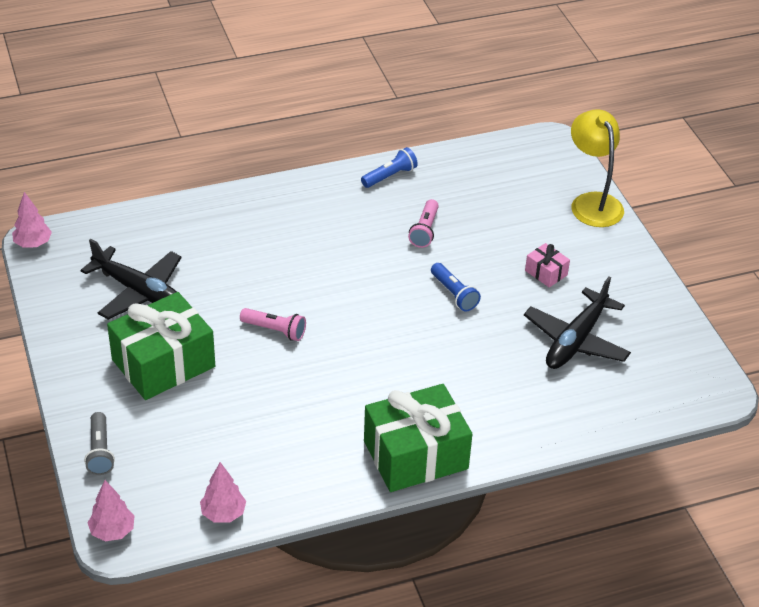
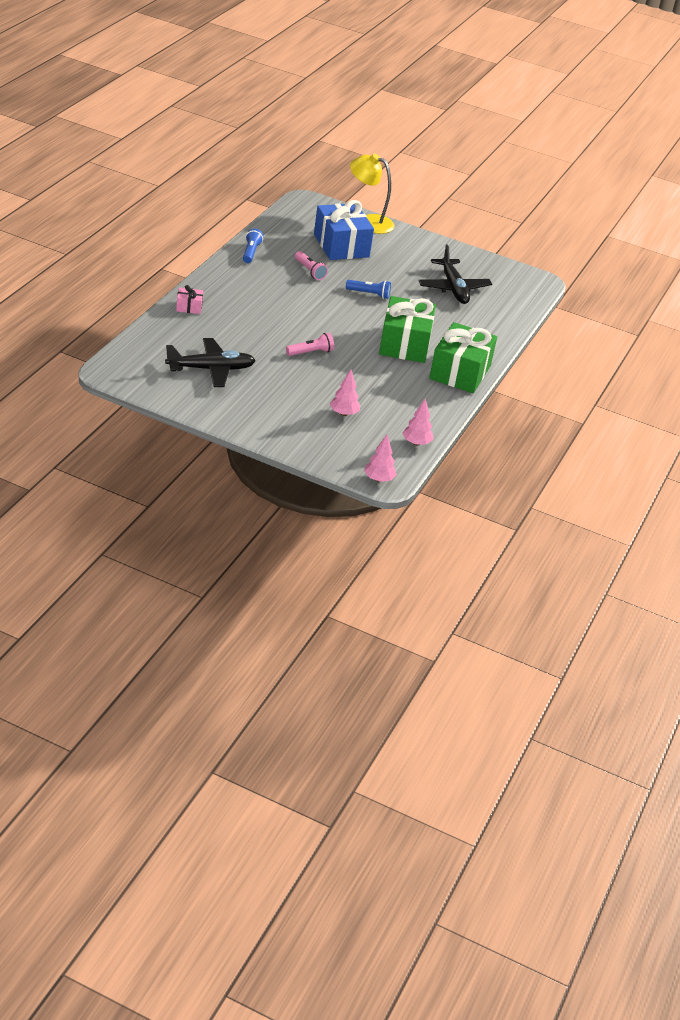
camera: 50 degrees left, 5 degrees down
(33, 244) = (109, 375): pink tree -> pink tree (344, 413)
(100, 451) = (315, 450): grey flashlight -> none
(163, 363) = (280, 395): green gift -> green gift (404, 344)
(511, 217) = (341, 245): none -> blue gift
(546, 273) = (396, 264): pink gift -> pink gift (189, 307)

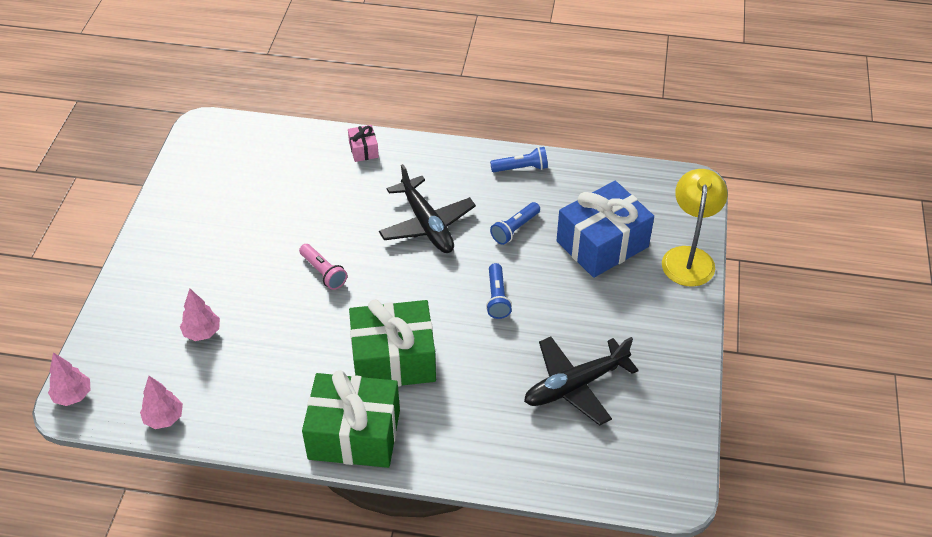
camera: 80 degrees right, 10 degrees up
(211, 369) = (244, 198): black plane -> black plane (426, 224)
(310, 271) = (515, 229): pink flashlight -> blue flashlight

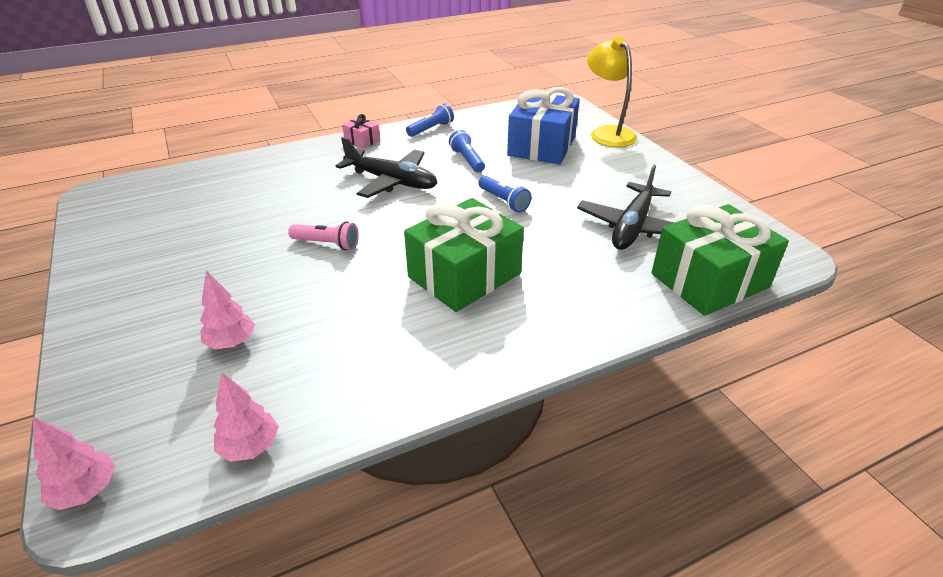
camera: 35 degrees left, 10 degrees down
(354, 434) = (492, 348): green gift -> green gift (709, 280)
(363, 150) = (284, 159): pink gift -> pink gift (362, 141)
(515, 229) = (467, 160): blue flashlight -> blue flashlight turned 150 degrees clockwise

